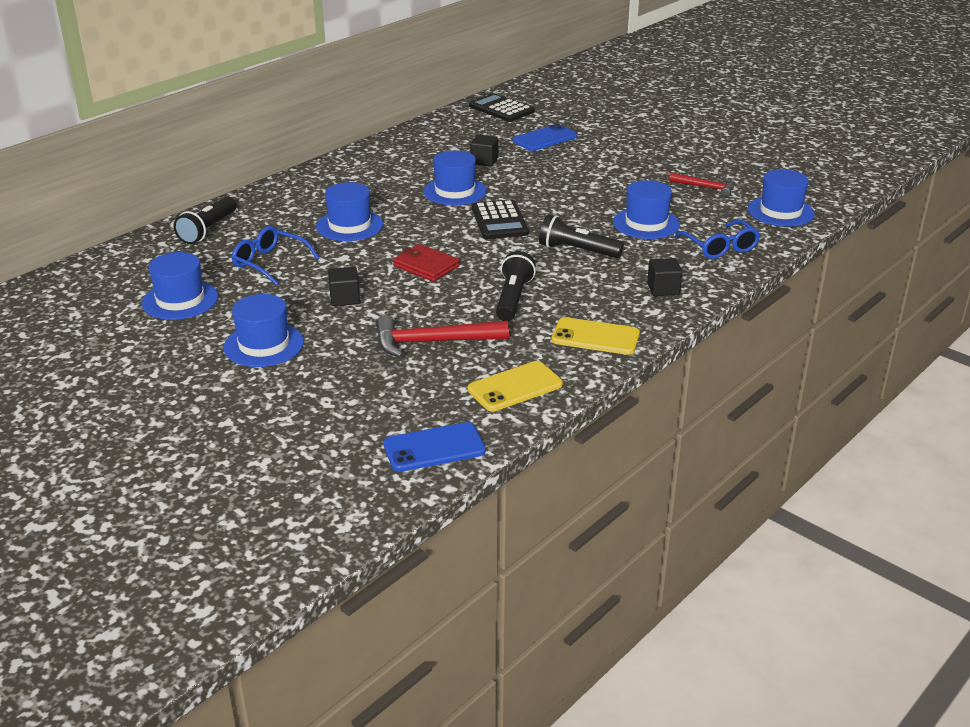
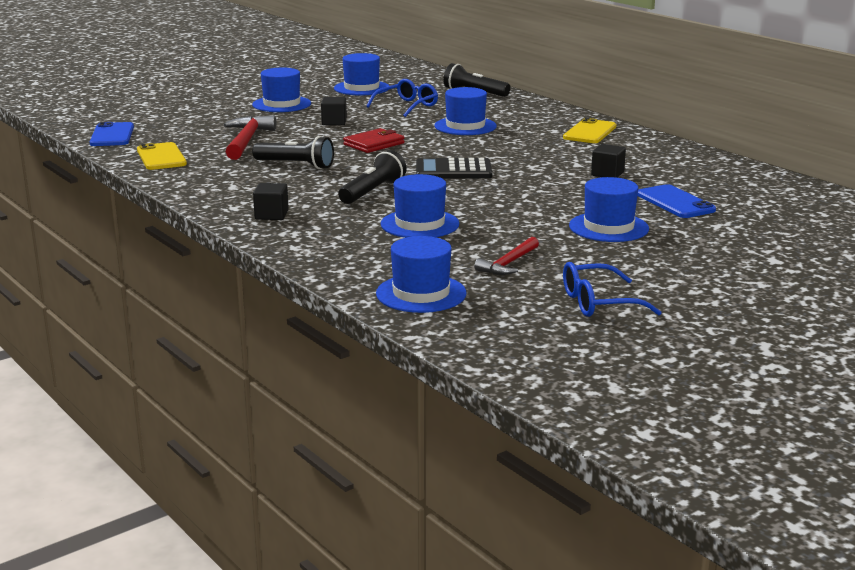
camera: 100 degrees right, 10 degrees down
(455, 191) = (529, 159): blue hat -> blue hat (608, 227)
(501, 109) = (776, 190): black calculator -> none
(595, 337) = (209, 184): yellow phone -> yellow phone (590, 132)
(720, 247) = (343, 249): blue glasses -> blue glasses (598, 303)

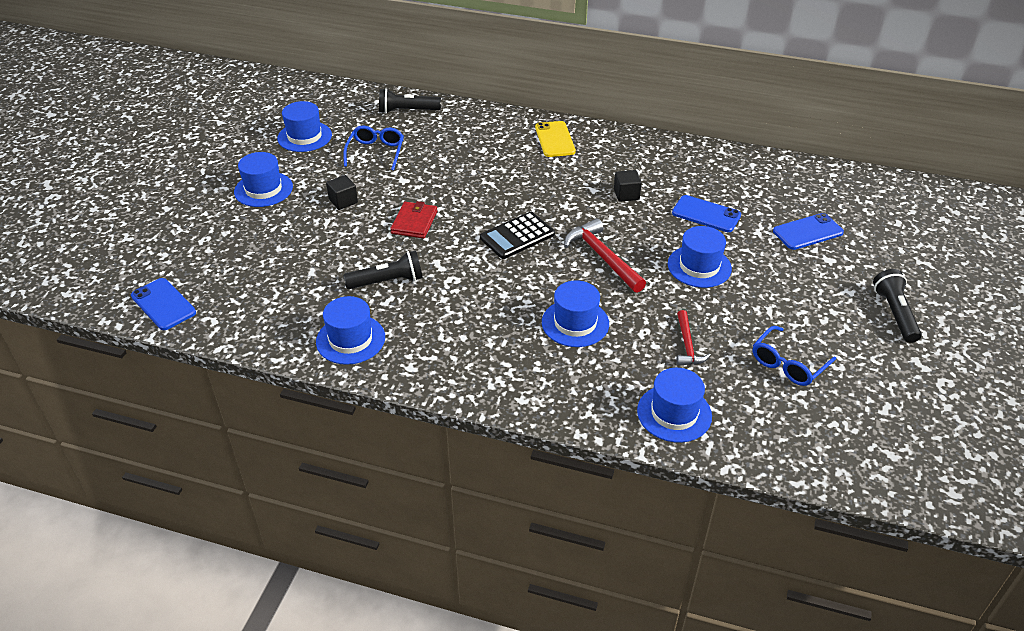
camera: 35 degrees left, 20 degrees up
(161, 157) = (255, 320): yellow phone -> none
(247, 140) = (301, 261): red hammer -> red hammer (602, 257)
(271, 215) = (453, 364): black cube -> none
(373, 192) = (492, 294): black flashlight -> black flashlight (894, 313)
(465, 126) = (455, 166): blue hat -> blue hat (350, 339)
(779, 239) = (807, 232): none -> blue phone

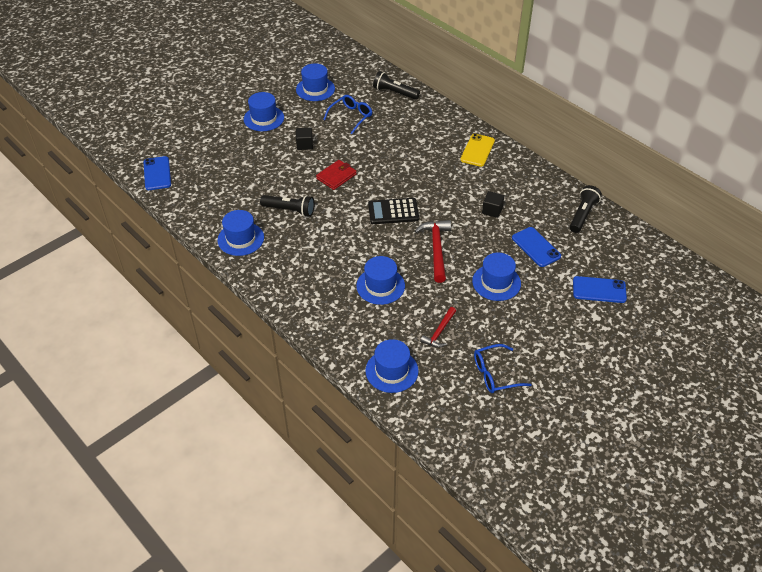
camera: 30 degrees right, 5 degrees up
(894, 313) = (606, 375): black flashlight -> black flashlight (582, 215)

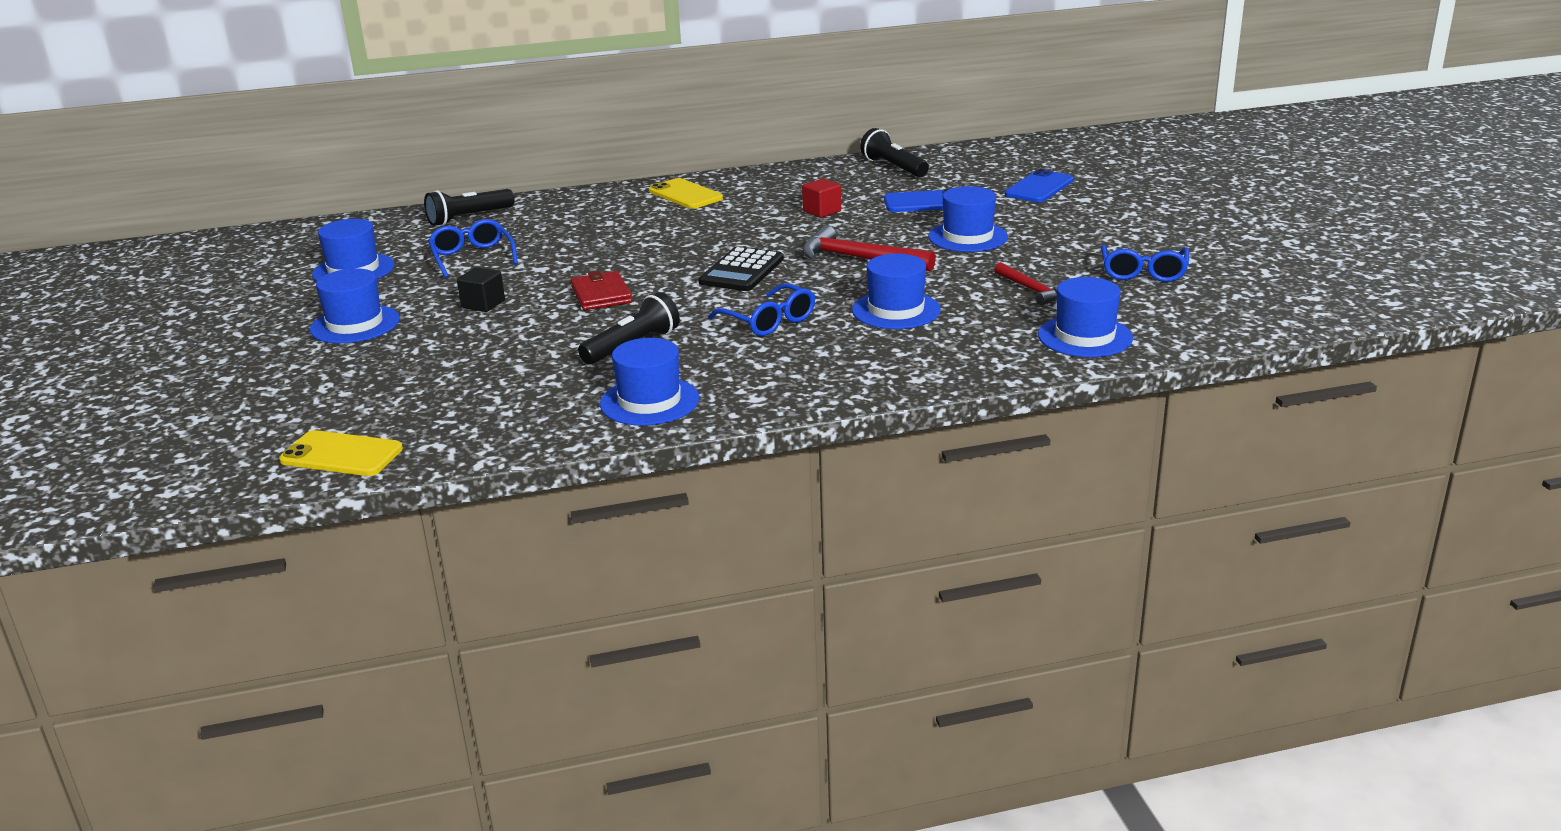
camera: 60 degrees left, 20 degrees down
(157, 173) = (341, 455): blue phone -> yellow phone
(341, 245) = (769, 321): none -> blue glasses
(492, 210) = (822, 211): black cube -> red cube

